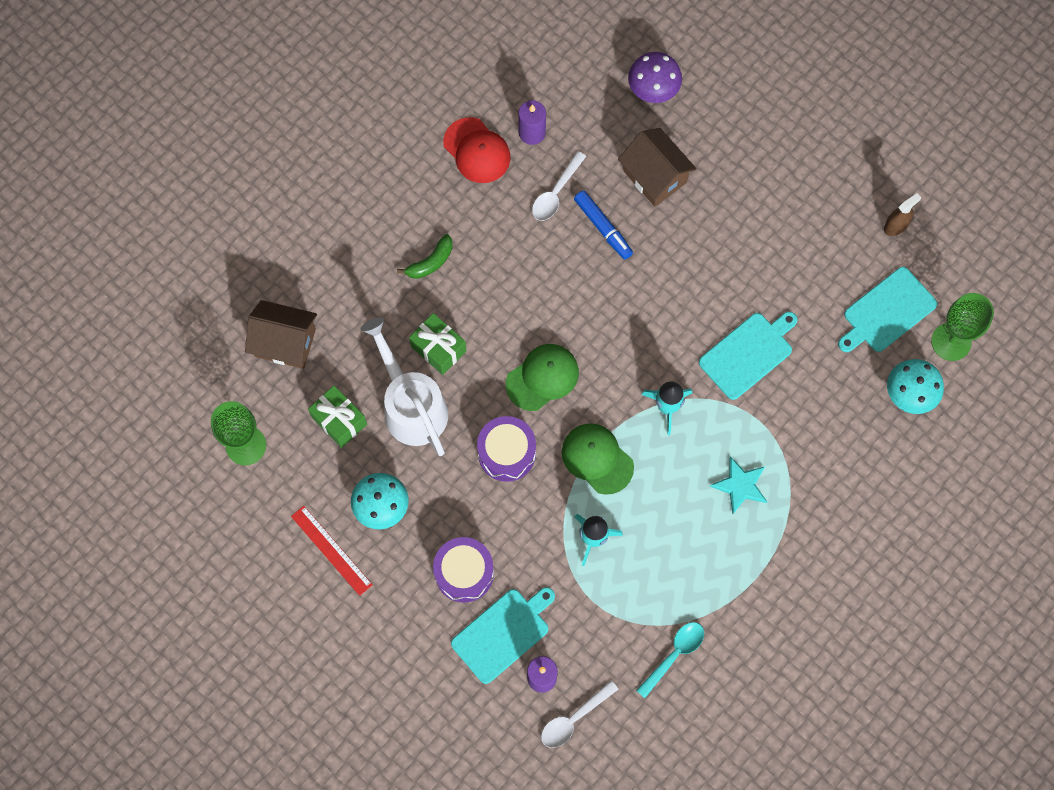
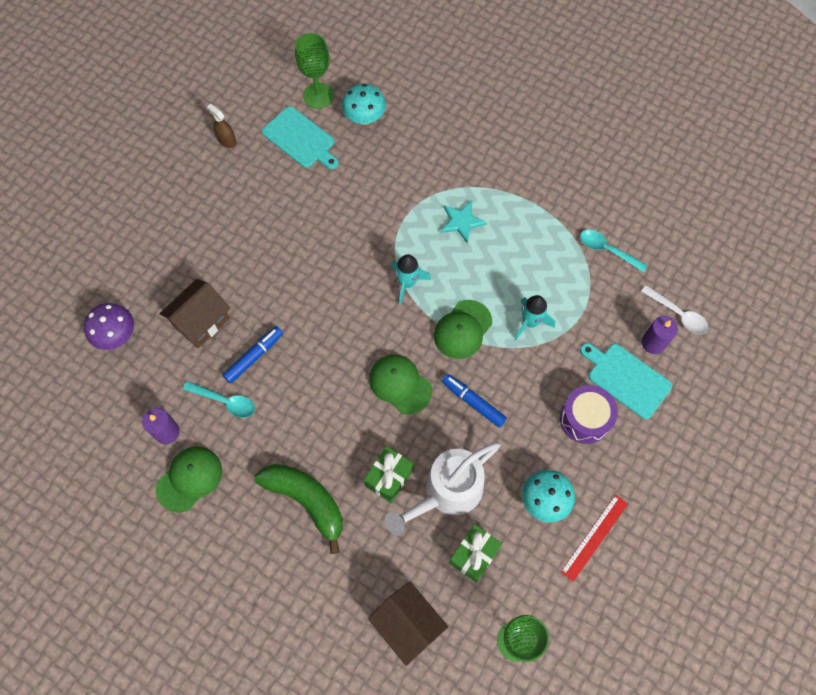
camera: 100 degrees left, 5 degrees down
(285, 343) = (408, 624): brown house -> brown house turned 45 degrees counterclockwise
(430, 262) = (306, 501): green banana -> green banana, size x1.86
(477, 150) = (189, 479): red cap -> green cap
(506, 453) = (473, 402): purple drum -> blue marker
(556, 192) = (225, 401): white spoon -> turquoise spoon
(748, 353) = (351, 230): turquoise cutting board -> none

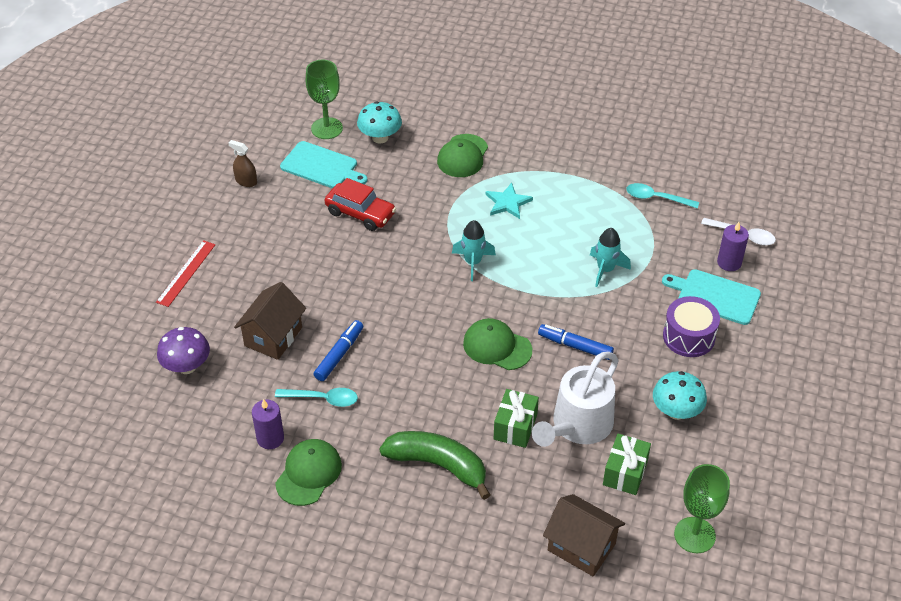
camera: 15 degrees left, 20 degrees down
(320, 202) = (360, 213): none -> red car
(462, 329) = (542, 289): green cap -> green cap (463, 156)
(594, 537) = (736, 431): red ruler -> red ruler (186, 273)

